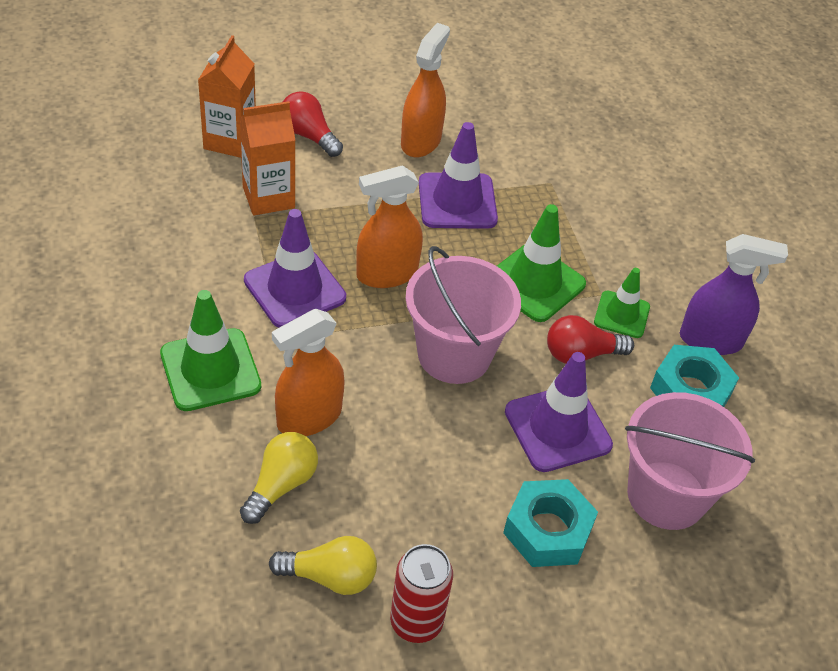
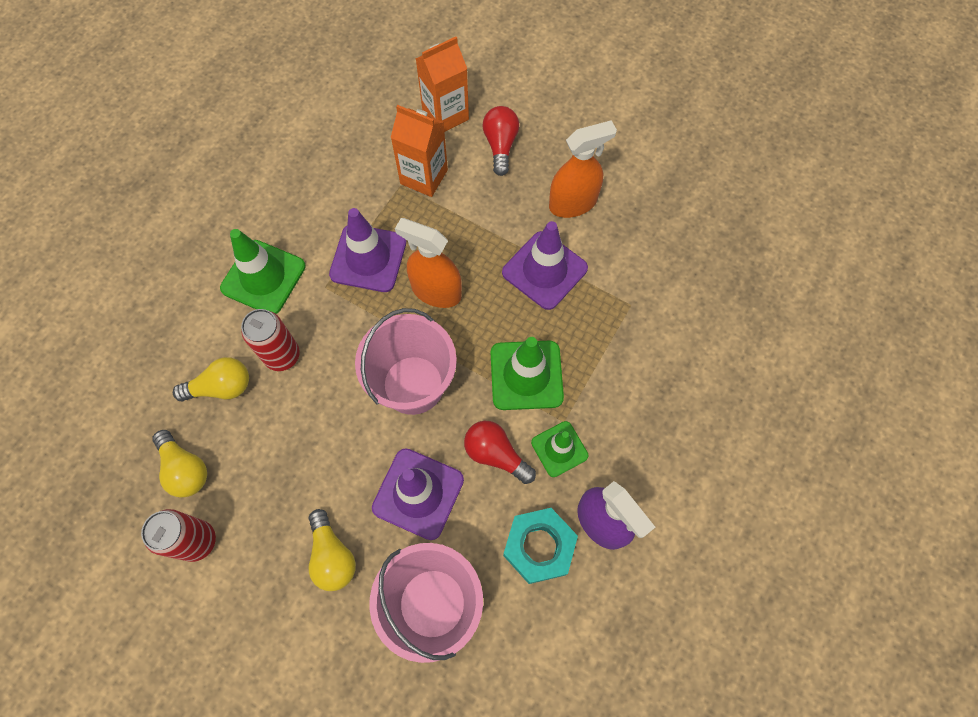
camera: 50 degrees right, 20 degrees up
(309, 417) = (282, 355): orange spray bottle -> red can
(547, 530) = (332, 556): turquoise nut -> yellow light bulb

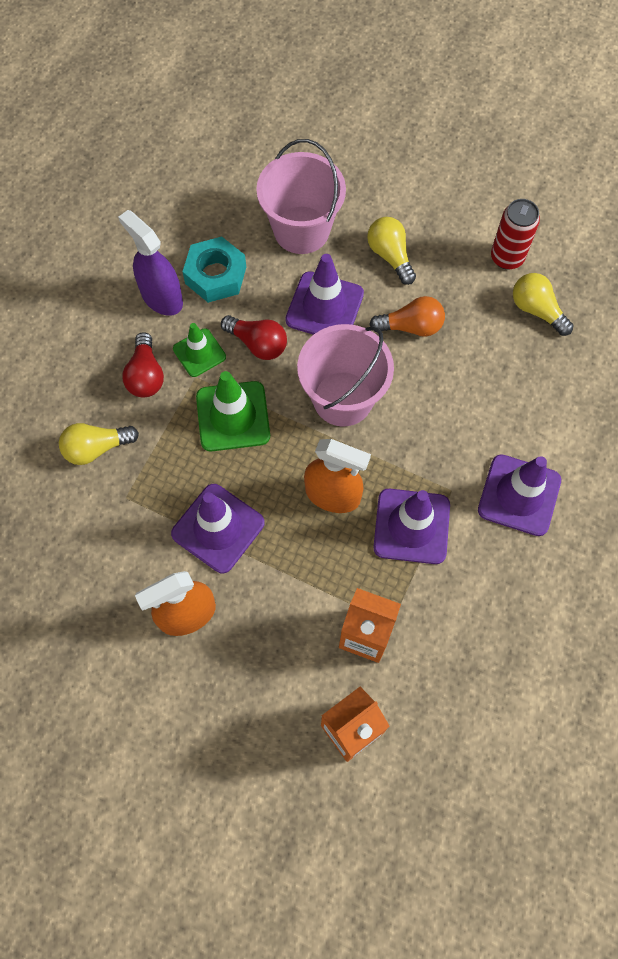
camera: 175 degrees right, 0 degrees up
(221, 387) = (527, 381): yellow light bulb -> yellow light bulb (96, 448)
(263, 277) = (519, 495): green traffic cone -> purple traffic cone
(282, 355) = (477, 416): red can -> none
(327, 461) = (411, 326): none -> orange light bulb
(500, 146) = (277, 688): red light bulb -> red light bulb (146, 375)

